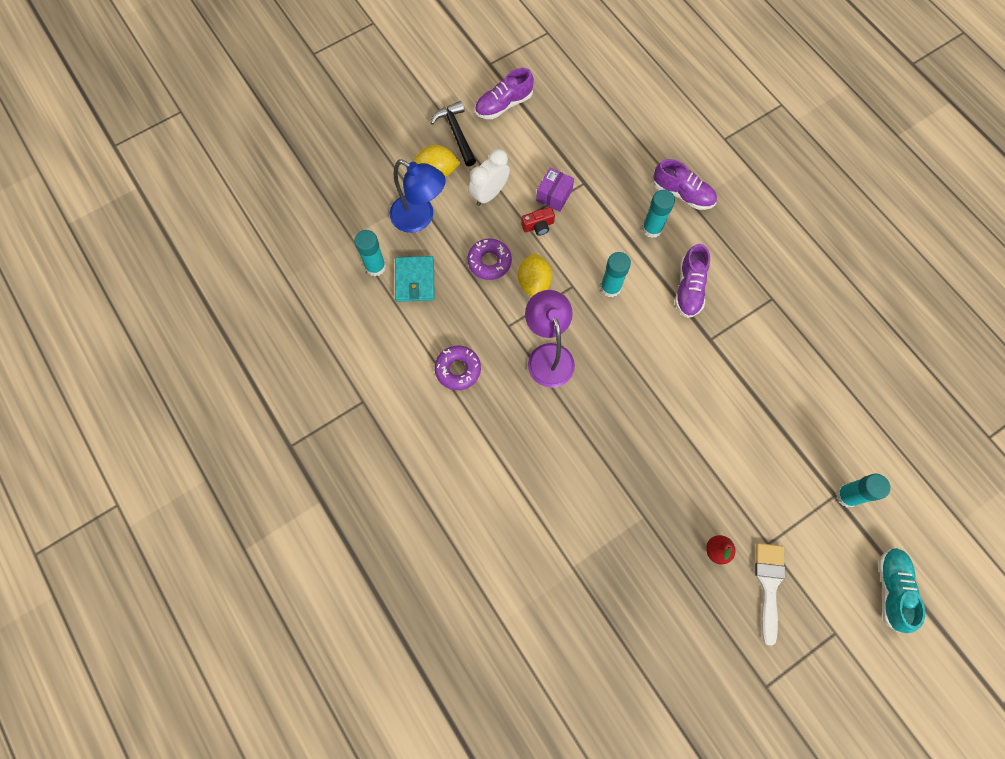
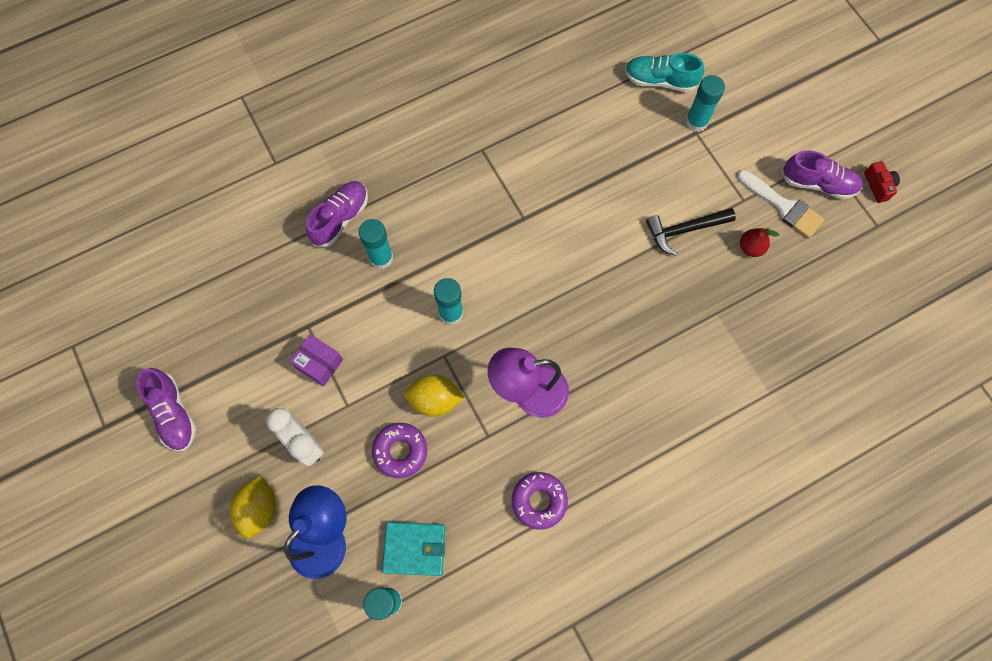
camera: 85 degrees left, 0 degrees up
(456, 133) = (205, 480): black hammer -> black hammer (684, 230)
(538, 226) = (359, 387): red camera -> red camera (878, 186)
(689, 288) = (461, 230): purple shoe -> purple shoe (818, 184)
(769, 584) = (783, 206): white brush -> white brush turned 150 degrees counterclockwise
(891, 589) = (784, 103): turquoise shoe -> turquoise shoe (660, 81)

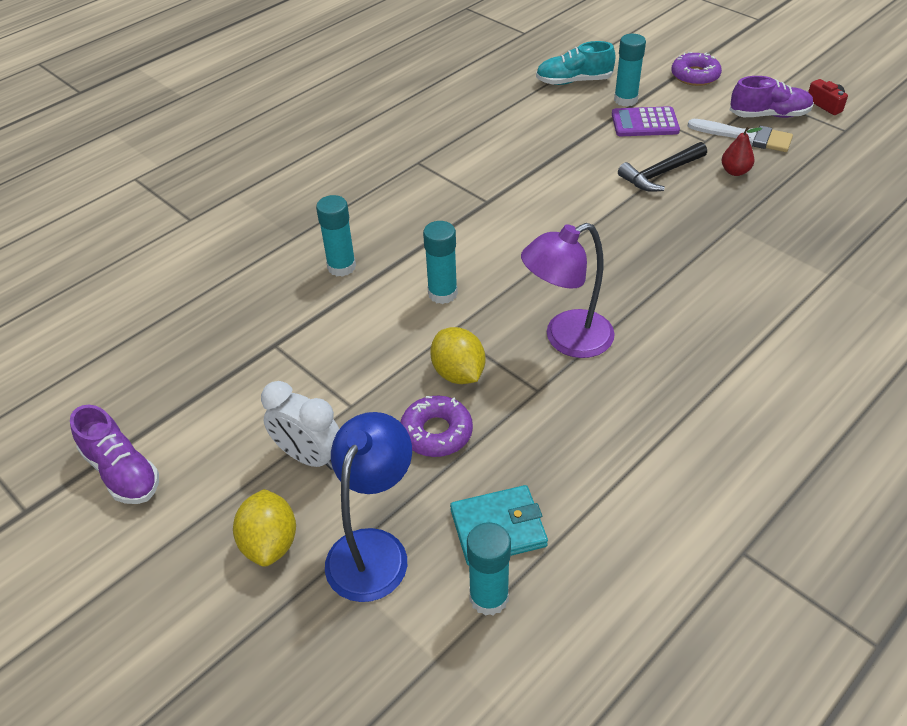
camera: 15 degrees left, 25 degrees down
(319, 364) = (301, 375): purple box -> none
(340, 218) = (282, 246): purple shoe -> none
(435, 400) = (458, 373): yellow lemon -> yellow lemon turned 75 degrees clockwise
(539, 501) = (631, 435): purple donut -> purple donut (695, 76)
(700, 159) = (645, 123): none -> purple calculator

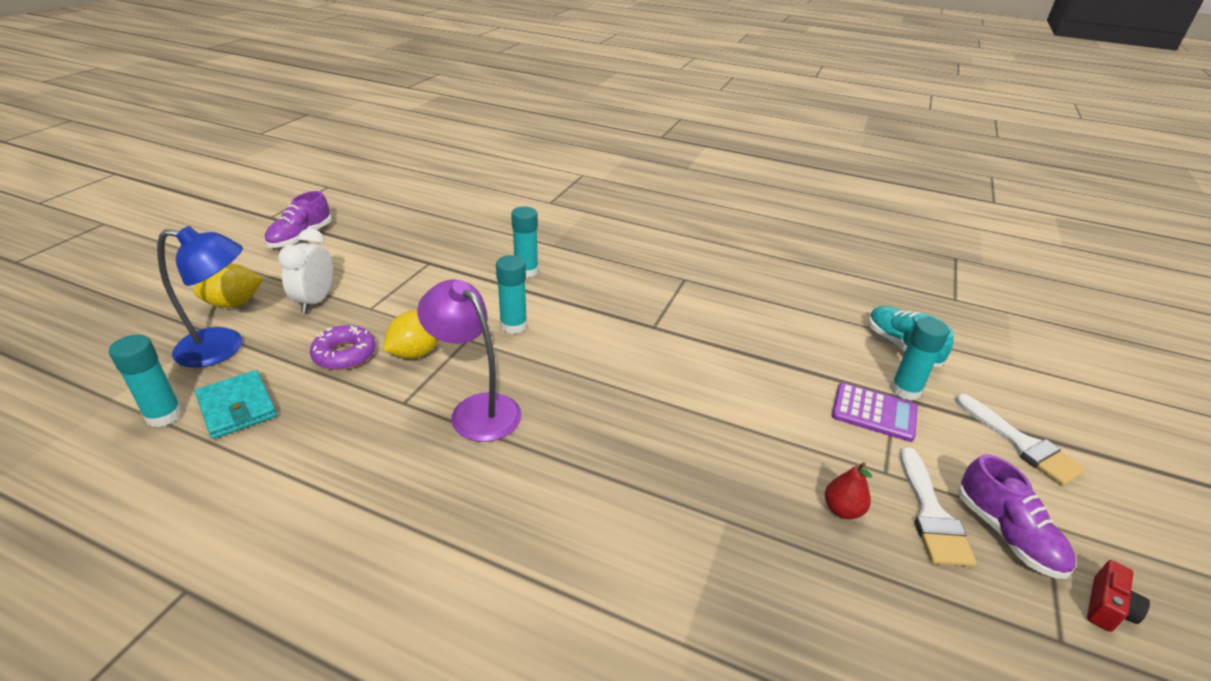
camera: 65 degrees right, 10 degrees down
(645, 123) = (874, 412): purple calculator -> purple calculator turned 135 degrees clockwise
(661, 174) = (785, 440): black hammer -> none
(695, 76) = (1021, 444): purple donut -> white brush

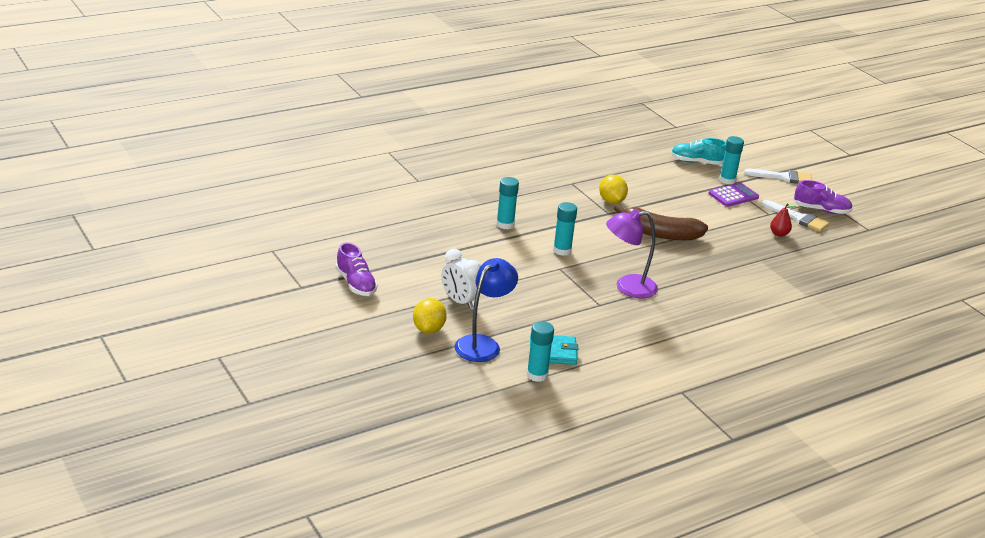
camera: 55 degrees left, 5 degrees down
(345, 354) = (534, 308): purple donut -> none
(416, 353) = (557, 287): yellow lemon -> yellow lemon (611, 201)
(660, 384) = (659, 233): none -> brown banana
(1107, 607) = (865, 213): red camera -> none

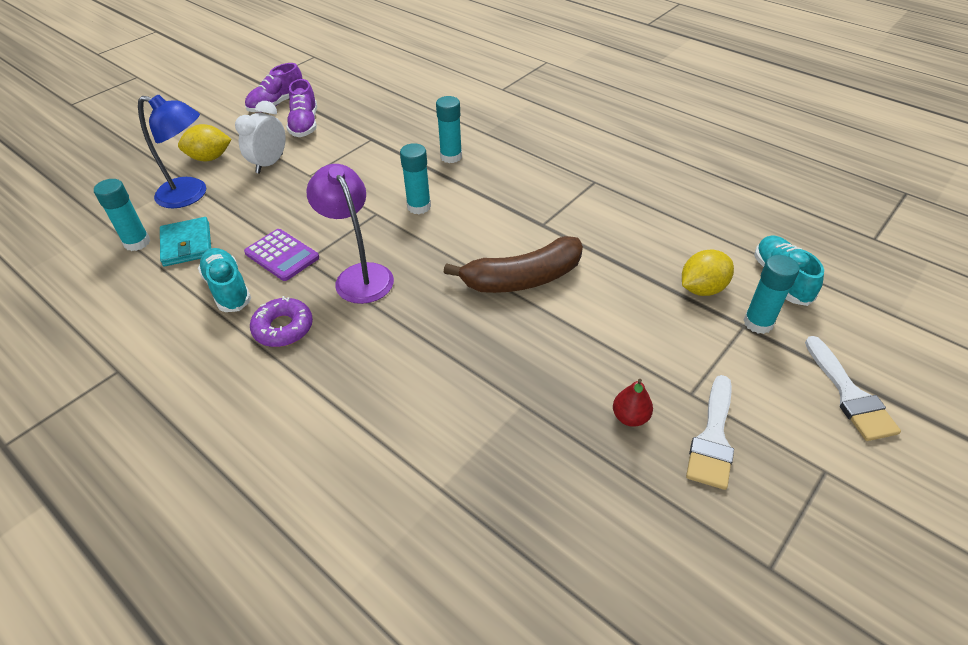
camera: 75 degrees right, 15 degrees up
(611, 201) = (577, 221): yellow lemon -> yellow lemon (702, 289)
(616, 340) = (228, 289): none -> turquoise shoe
(659, 233) = (522, 279): brown banana -> brown banana turned 105 degrees counterclockwise
(667, 323) = (283, 328): none -> purple donut
(733, 195) = (712, 338): purple calculator -> purple calculator (282, 255)
(821, 210) = (777, 471): purple shoe -> purple shoe (304, 124)

